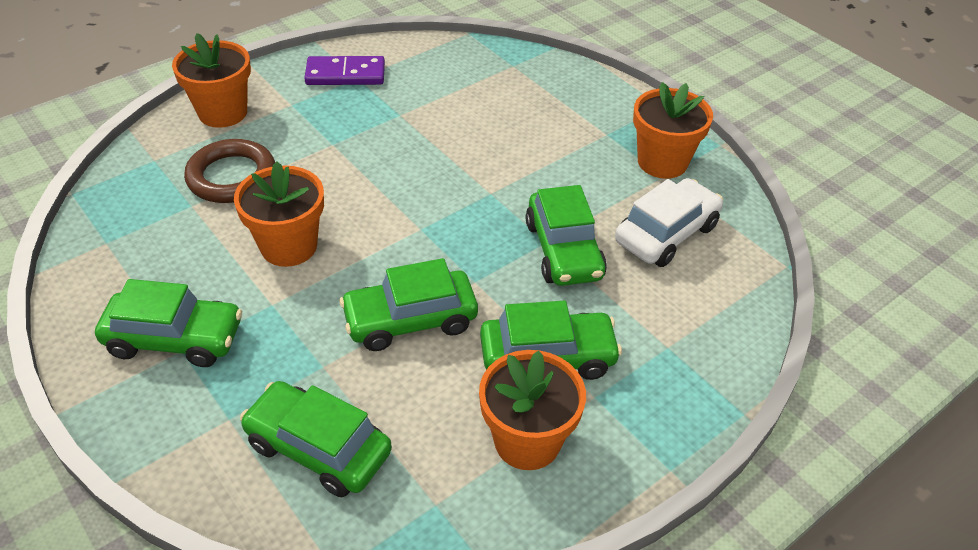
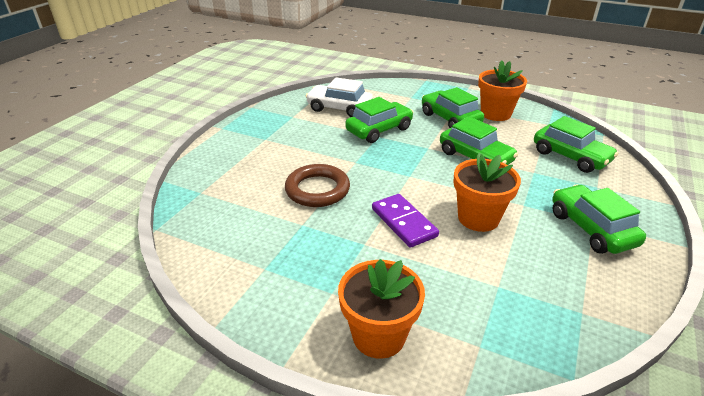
camera: 115 degrees left, 10 degrees down
(232, 177) = (449, 280): brown ring -> brown ring (317, 190)
(318, 448) = (570, 156): green car -> green car turned 45 degrees counterclockwise
(345, 74) = (263, 278): purple domino -> purple domino (403, 222)
(662, 162) = (280, 118): orange flower pot -> none

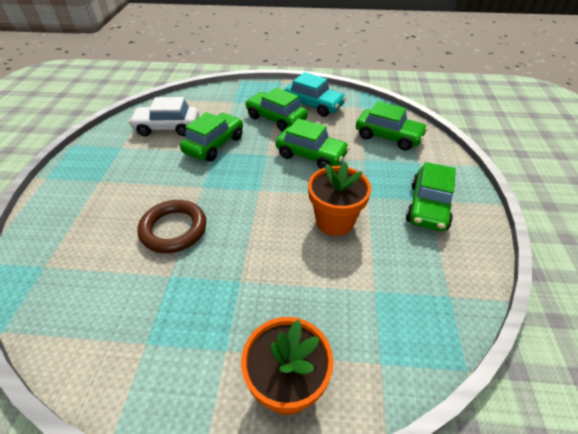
camera: 20 degrees left, 10 degrees up
(403, 222) = (270, 245): purple domino -> none
(495, 114) = (313, 105): orange flower pot -> turquoise car
(591, 228) = (428, 206): green car -> green car turned 120 degrees counterclockwise

